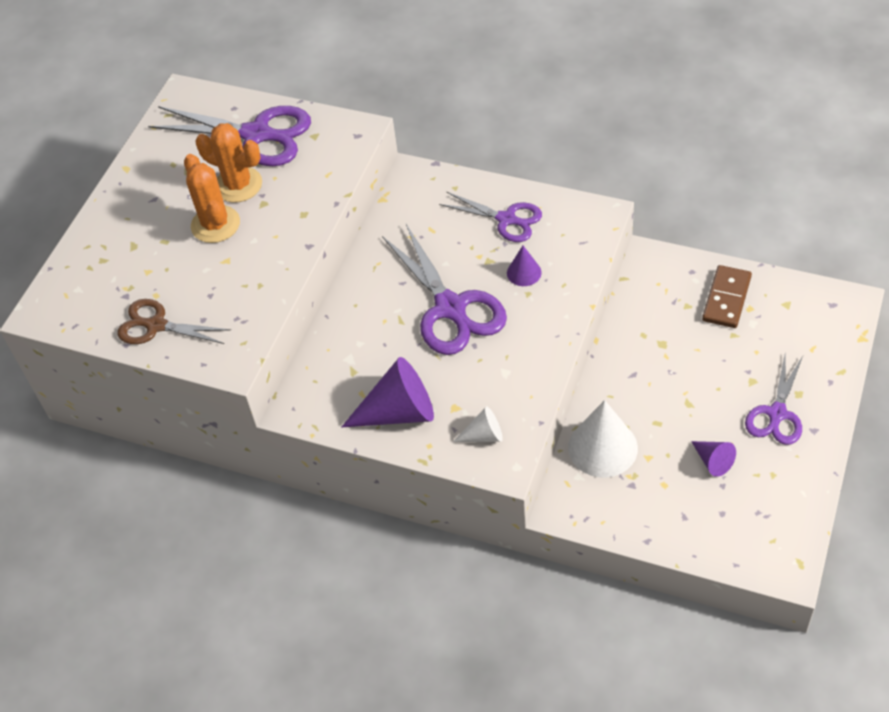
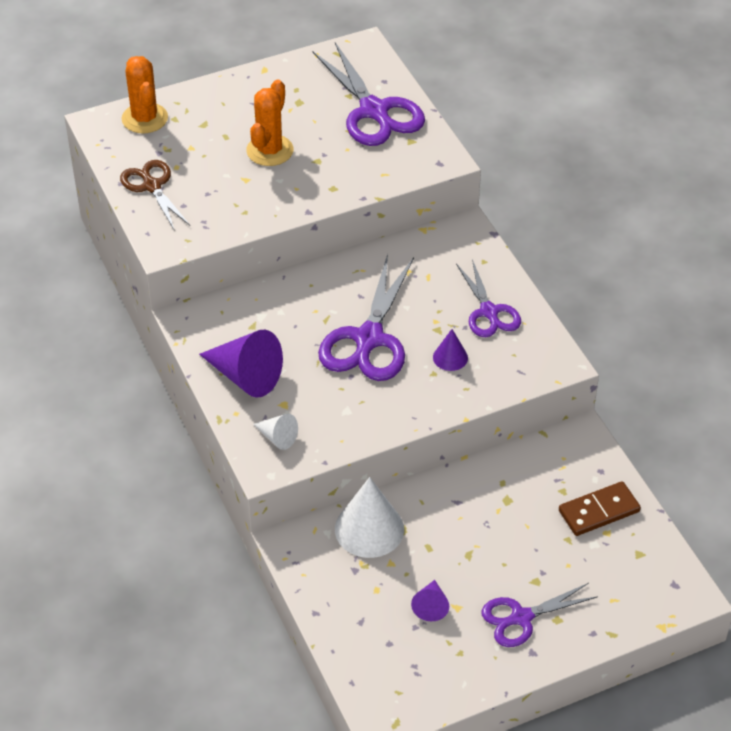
camera: 40 degrees right, 5 degrees down
(238, 185) = (318, 135): orange cactus -> orange cactus (145, 118)

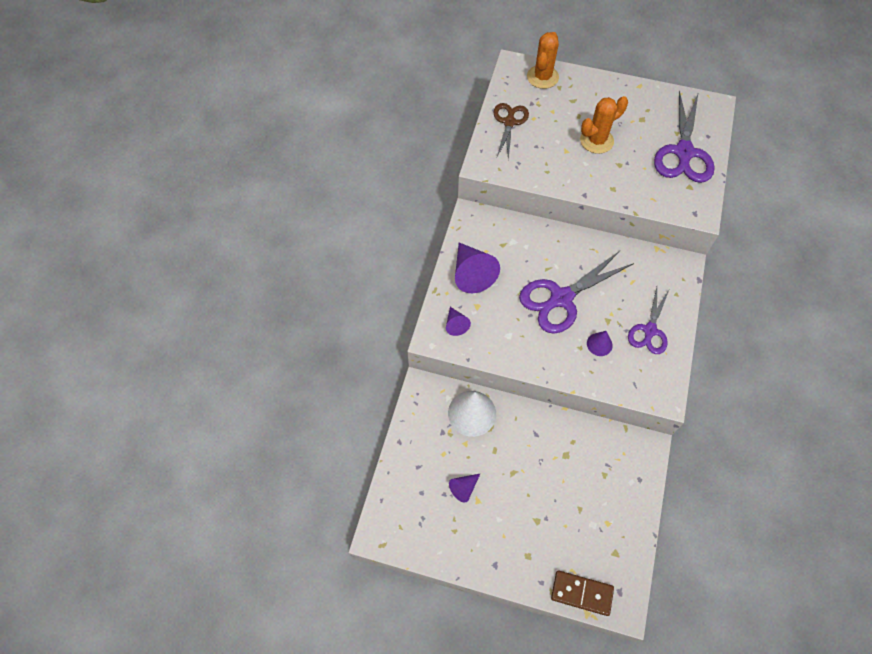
camera: 40 degrees right, 15 degrees up
(277, 437) = (455, 324): white cone -> purple cone
(521, 618) = (507, 537): purple scissors -> none
(599, 511) = (615, 505): brown domino -> brown domino (581, 593)

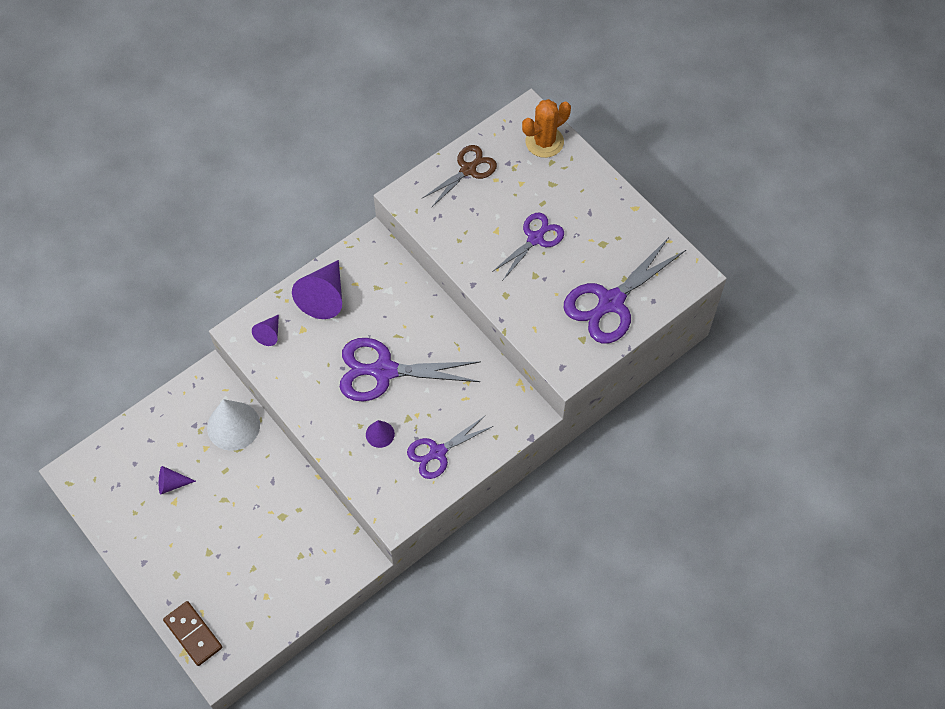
camera: 35 degrees right, 0 degrees up
(596, 140) = (535, 238): orange cactus -> purple scissors

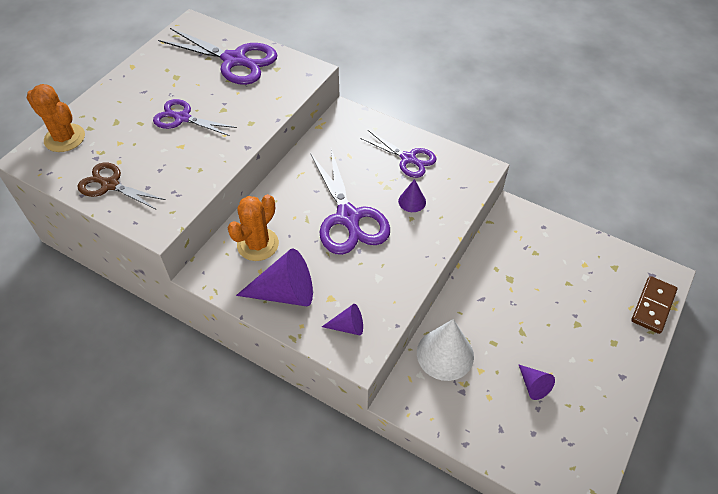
camera: 110 degrees left, 10 degrees down
(385, 289) = (258, 244): none -> orange cactus

